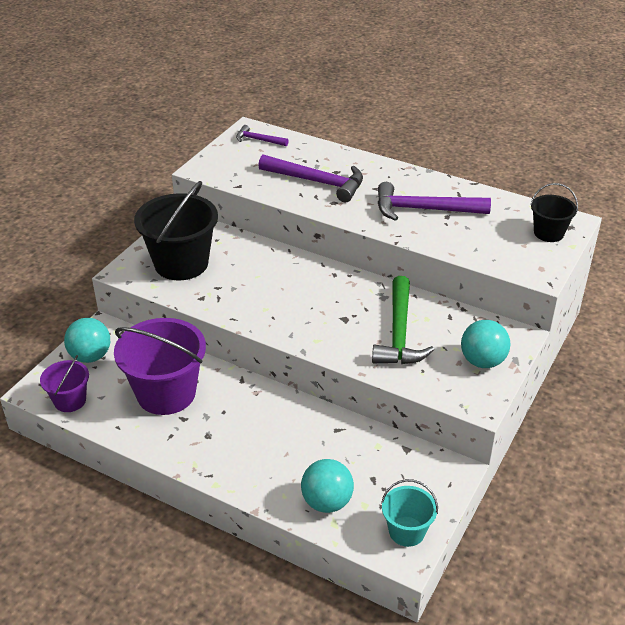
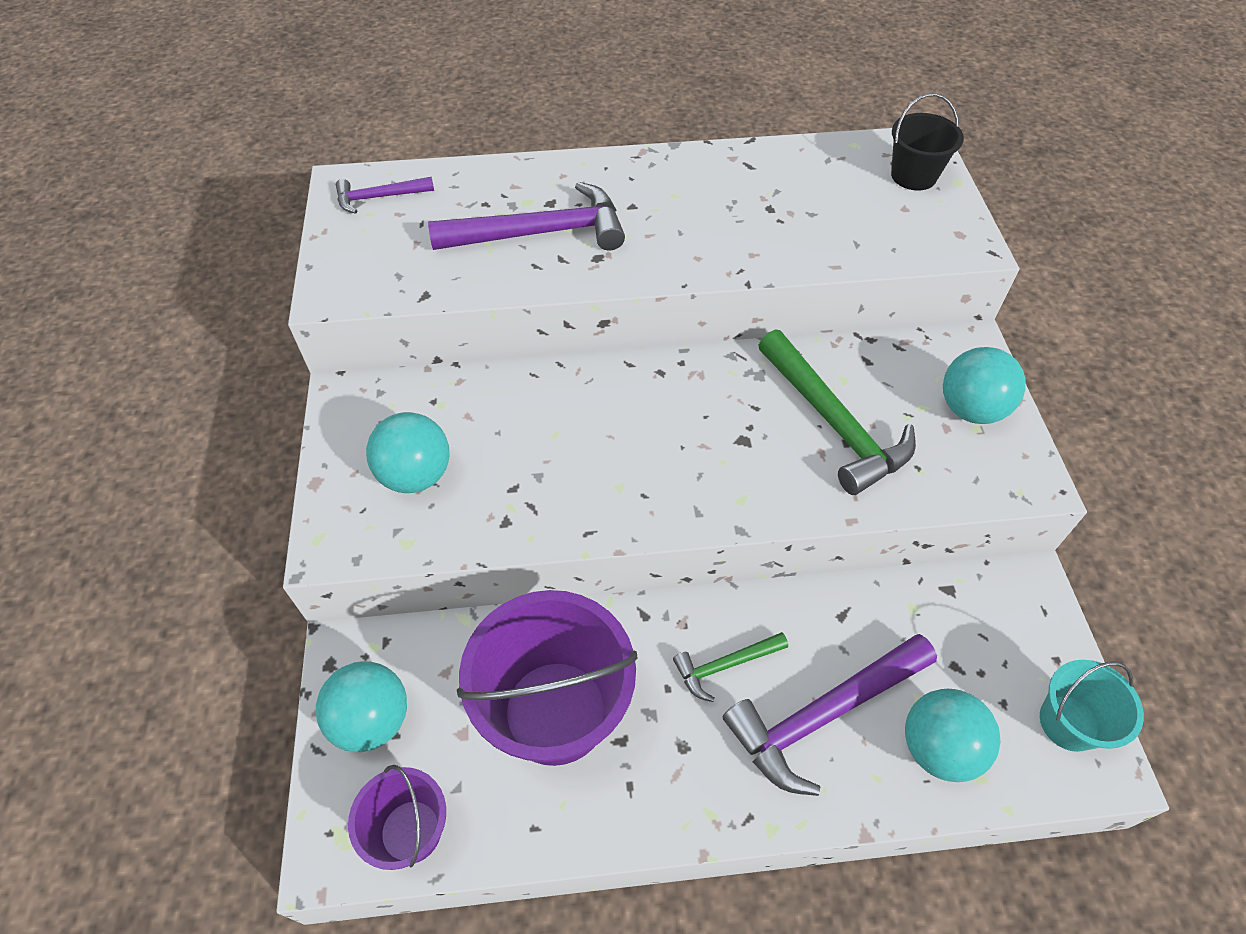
camera: 35 degrees left, 15 degrees up
(181, 263) = (416, 475): black bucket -> turquoise ball
(259, 418) = (725, 665): none -> green hammer
(424, 210) = (731, 211): purple hammer -> purple hammer (824, 714)

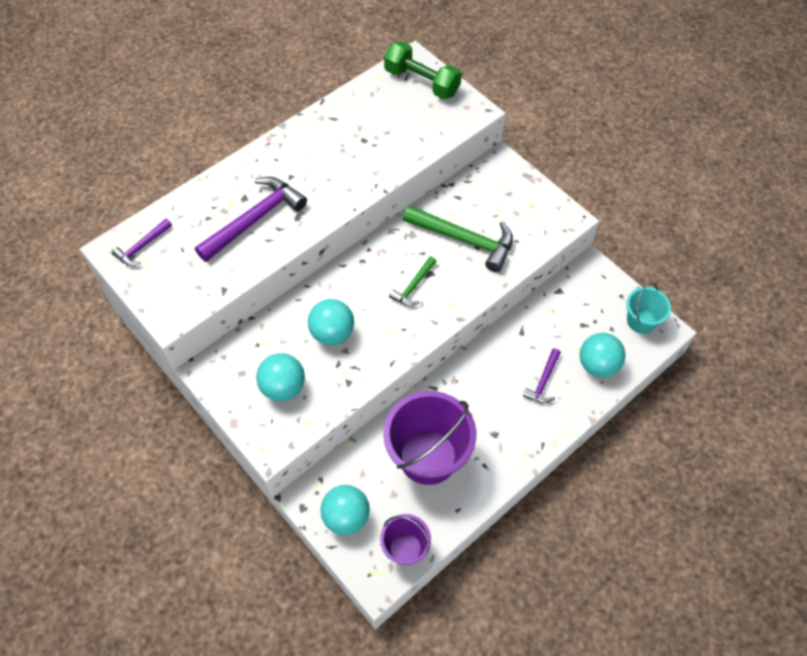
camera: 35 degrees left, 5 degrees up
(725, 665) = (487, 387): green hammer -> green hammer (414, 286)
(824, 714) = (543, 381): purple hammer -> purple hammer, size x0.53
(913, 176) = (422, 82): black bucket -> green dumbbell
(970, 409) = (521, 197): turquoise ball -> turquoise ball (332, 333)

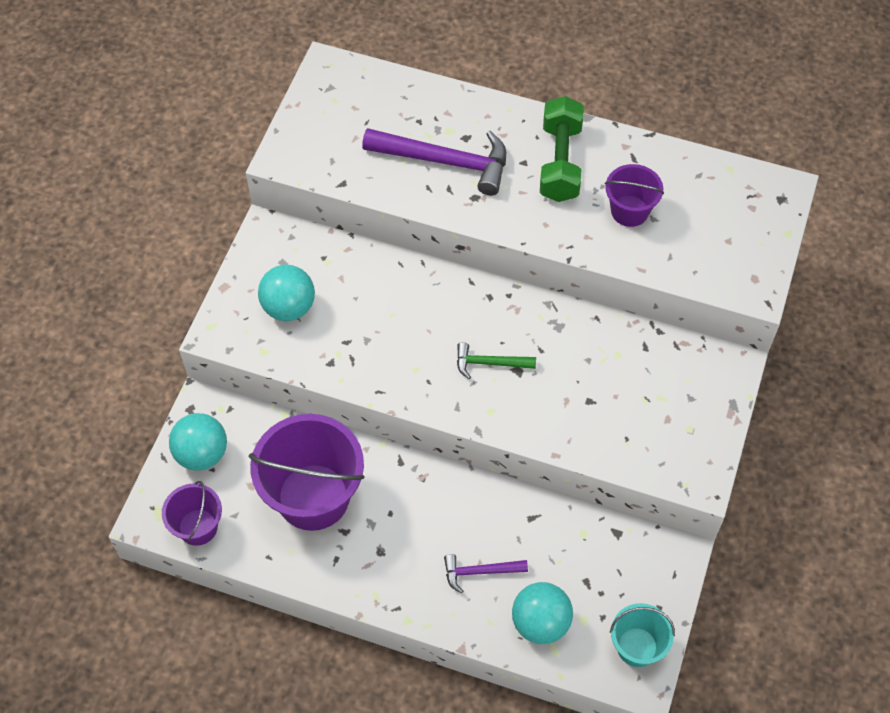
camera: 60 degrees right, 0 degrees up
(142, 247) = (347, 88): purple hammer -> none
(332, 333) = (380, 317): turquoise ball -> none
(372, 141) = (629, 211): none -> purple bucket
(422, 82) = (756, 215): green dumbbell -> green dumbbell (560, 162)
(464, 239) = (588, 382): green hammer -> none

